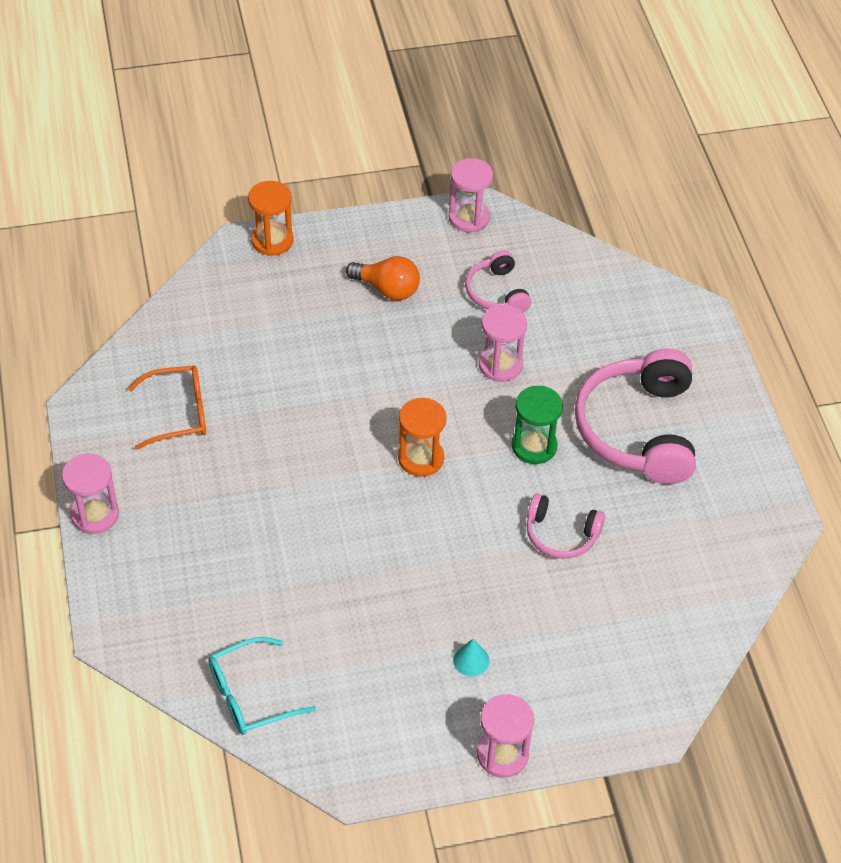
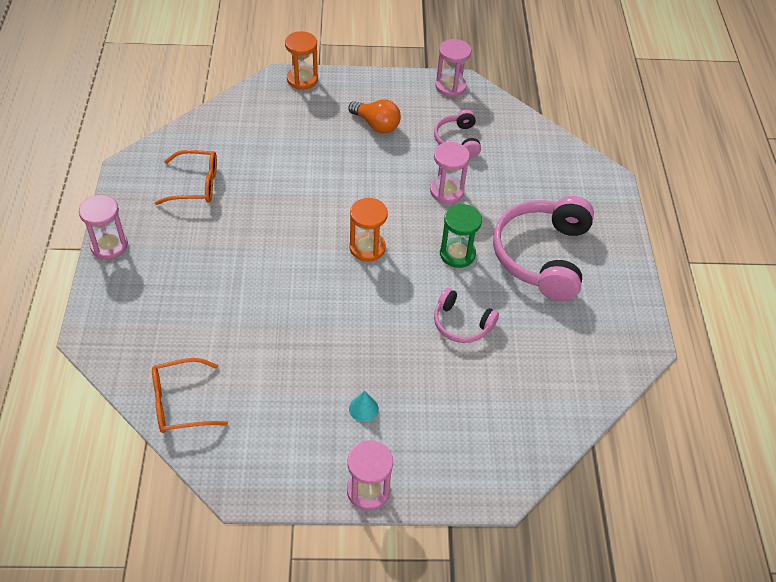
camera: 10 degrees right, 0 degrees up
(251, 695) = (181, 403): turquoise glasses -> orange glasses

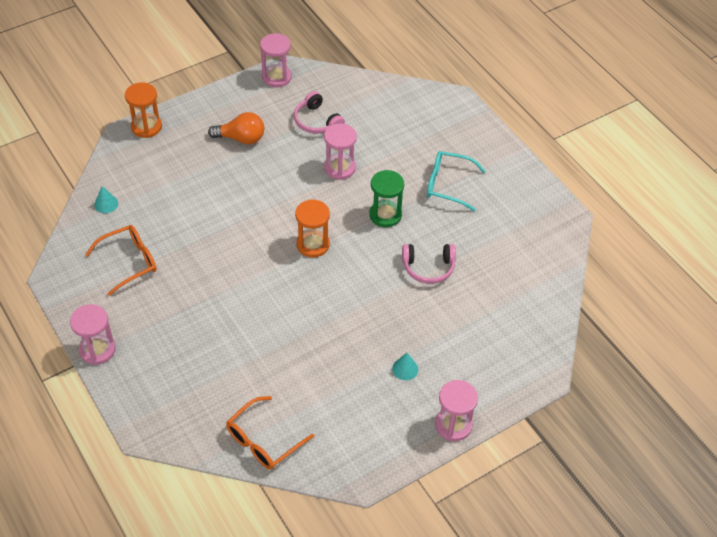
camera: 30 degrees left, 0 degrees up
(217, 127) = (106, 204): none -> turquoise cone
(542, 256) = (448, 185): pink headphones -> turquoise glasses

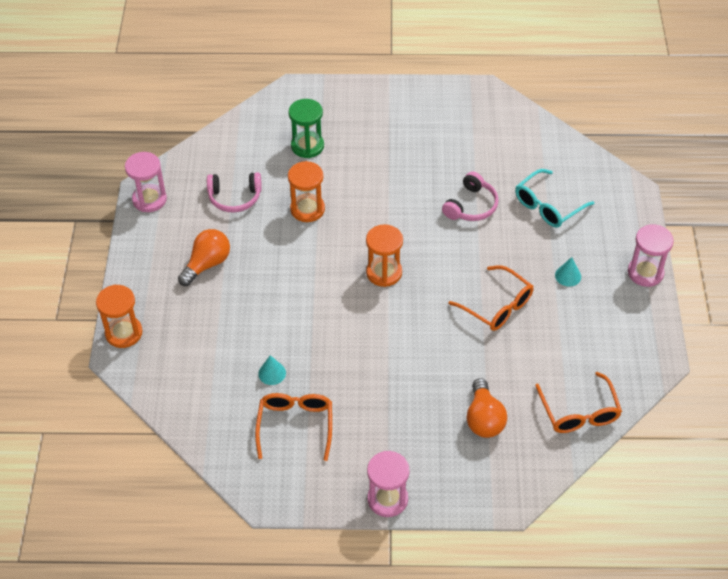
camera: 55 degrees left, 0 degrees up
(106, 204) = (202, 413): turquoise cone -> turquoise cone (272, 373)
(212, 377) = (484, 419): none -> orange light bulb
(334, 333) = (496, 305): none -> orange glasses
(339, 168) = (307, 209): pink hourglass -> orange hourglass
(385, 215) = (389, 205): green hourglass -> green hourglass (307, 146)
(448, 185) = (389, 146): turquoise glasses -> turquoise glasses (548, 205)

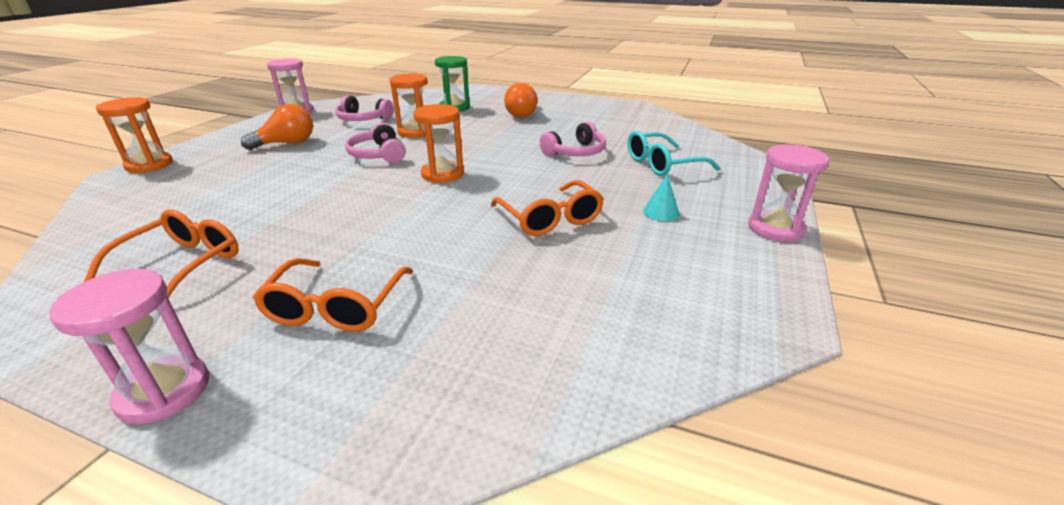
camera: 20 degrees right, 20 degrees down
(272, 373) = (230, 216): turquoise cone -> none
(306, 258) = (378, 154): none -> pink headphones
(484, 419) = (434, 324): orange light bulb -> orange light bulb (523, 114)
(579, 411) = (602, 356): orange glasses -> orange glasses (337, 306)

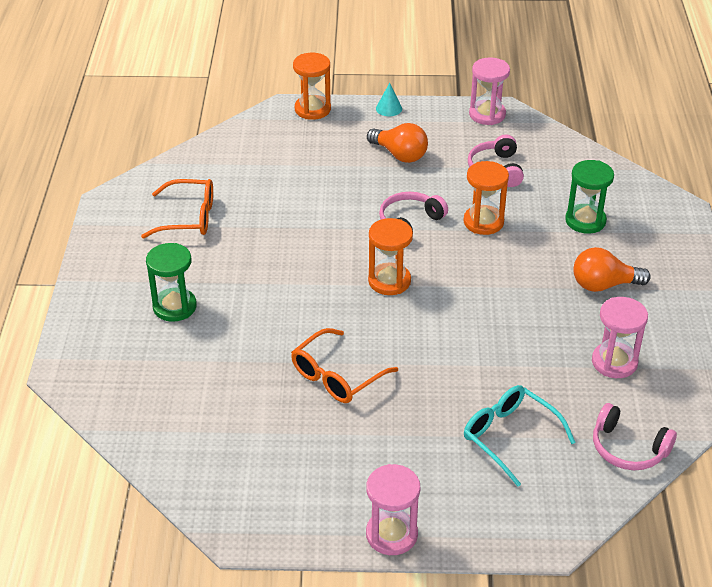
camera: 70 degrees right, 10 degrees up
(164, 391) = (88, 280): pink hourglass -> pink hourglass (614, 362)
(337, 306) = (174, 307): orange glasses -> green hourglass
(576, 152) = (502, 360): pink headphones -> pink headphones (628, 448)
(661, 212) = (385, 448): turquoise cone -> turquoise cone (389, 108)

